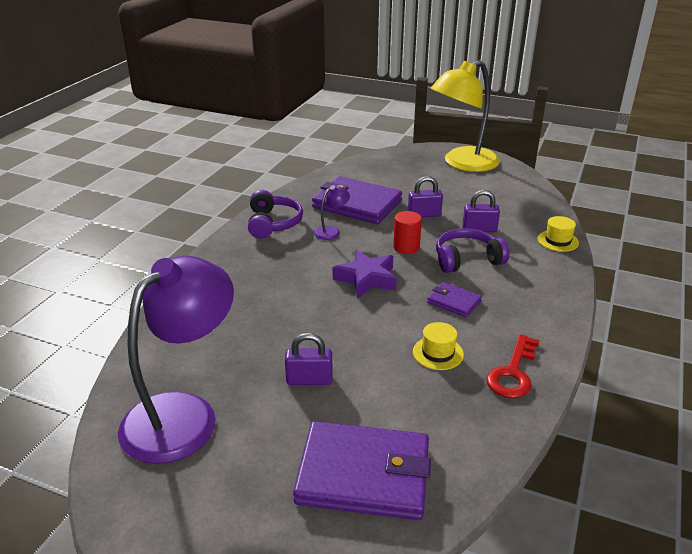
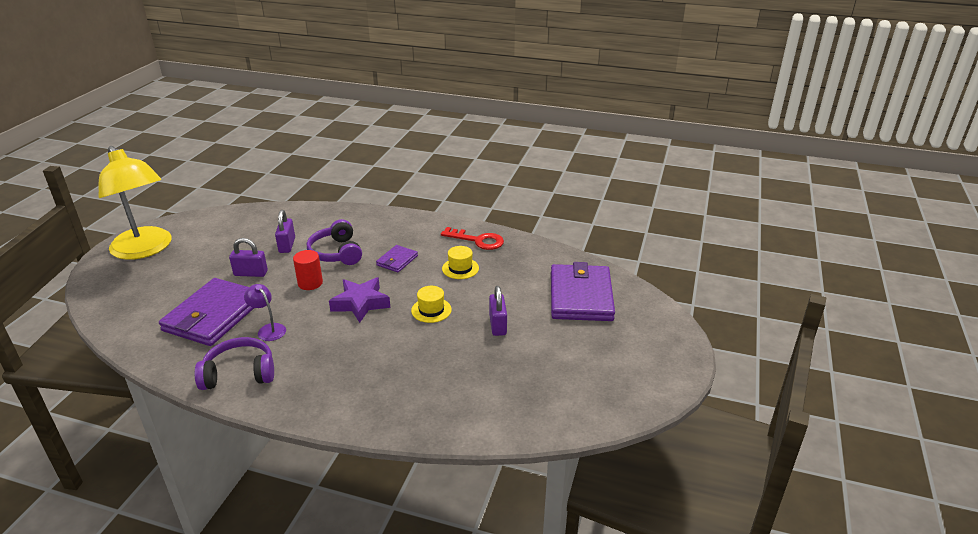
camera: 95 degrees left, 0 degrees up
(183, 414) = (548, 386): purple lamp -> none
(424, 214) = (251, 273): purple padlock -> purple padlock turned 75 degrees counterclockwise
(558, 241) = (314, 211): yellow hat -> yellow hat (431, 310)

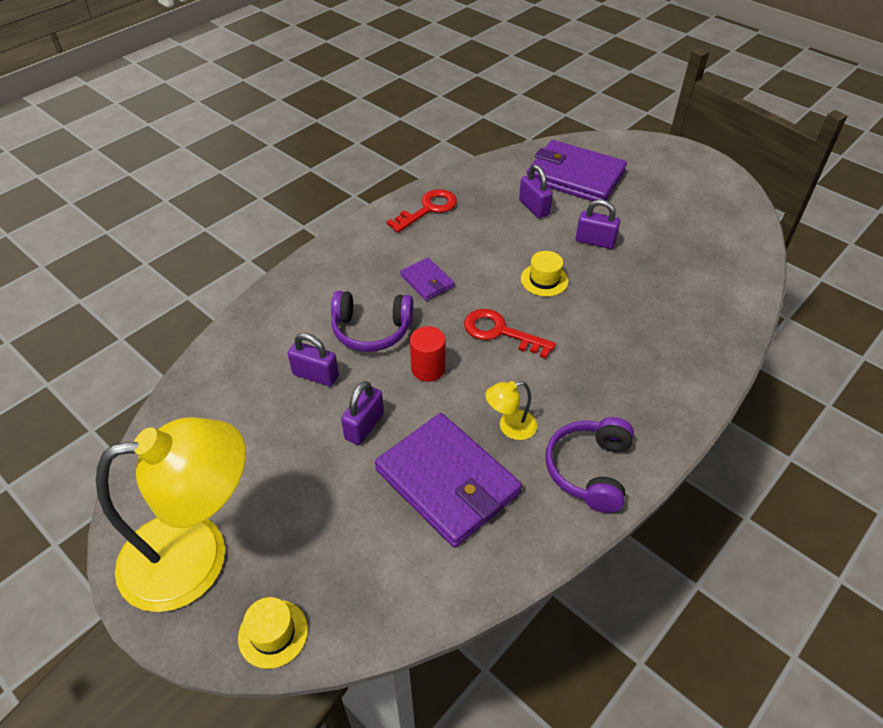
camera: 65 degrees left, 15 degrees up
(268, 329) = (510, 427): purple lamp -> yellow lamp
(361, 303) = (500, 332): purple star -> red key
(460, 268) = (476, 237): yellow hat -> yellow hat (273, 633)
(518, 285) = (534, 207): none -> purple padlock

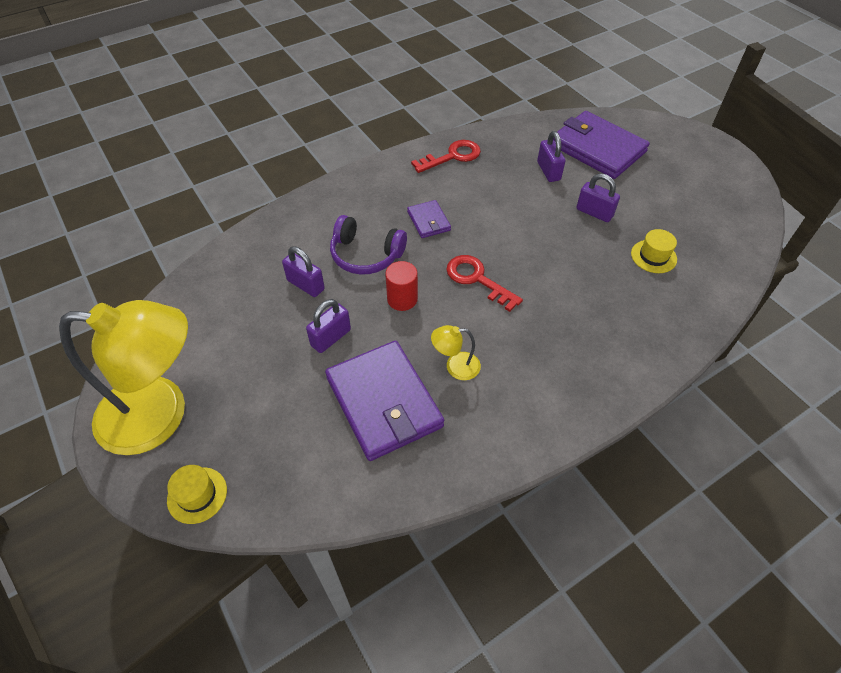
camera: 15 degrees right, 5 degrees up
(544, 280) = (534, 239): yellow hat -> yellow hat (653, 256)
(589, 470) = (513, 421): purple headphones -> none

